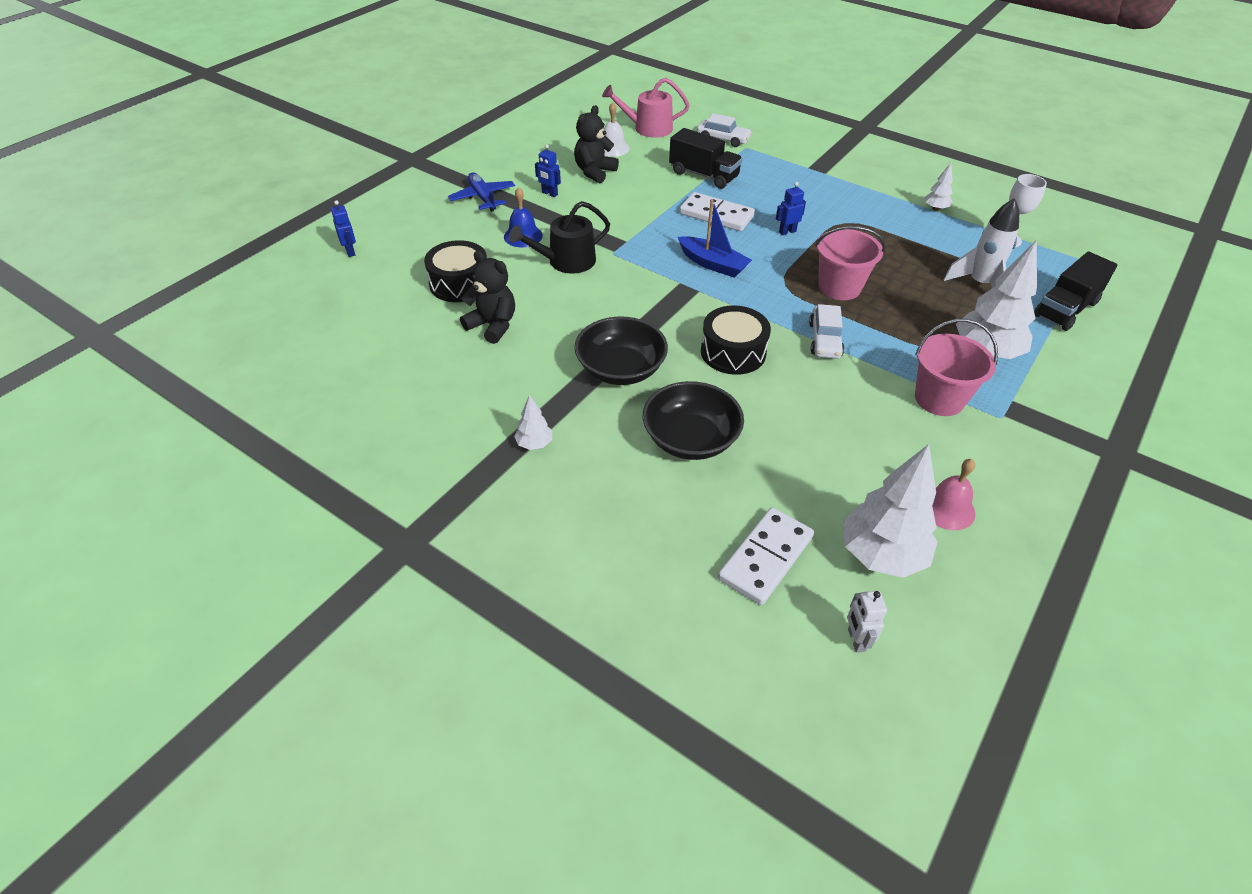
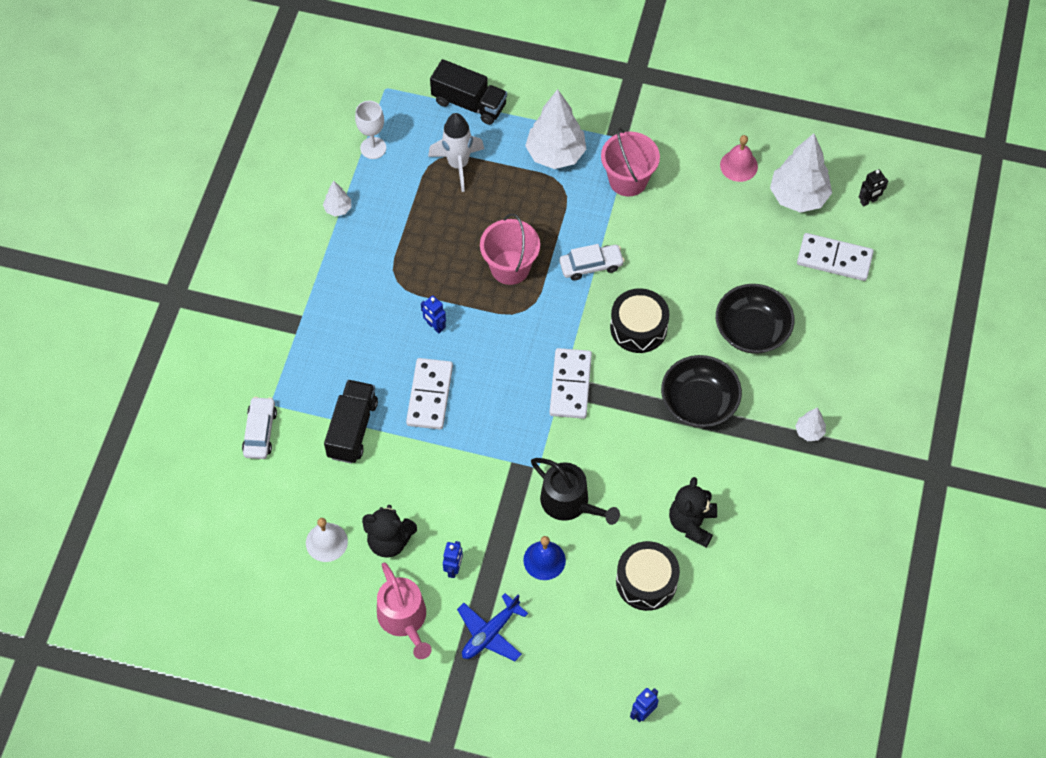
camera: 110 degrees left, 15 degrees up
(648, 128) = (262, 520): pink watering can -> pink watering can (404, 619)
(686, 291) = (570, 385): none -> white domino
(713, 264) = (518, 375): blue boat -> none
(856, 640) = (868, 201): white robot -> black robot

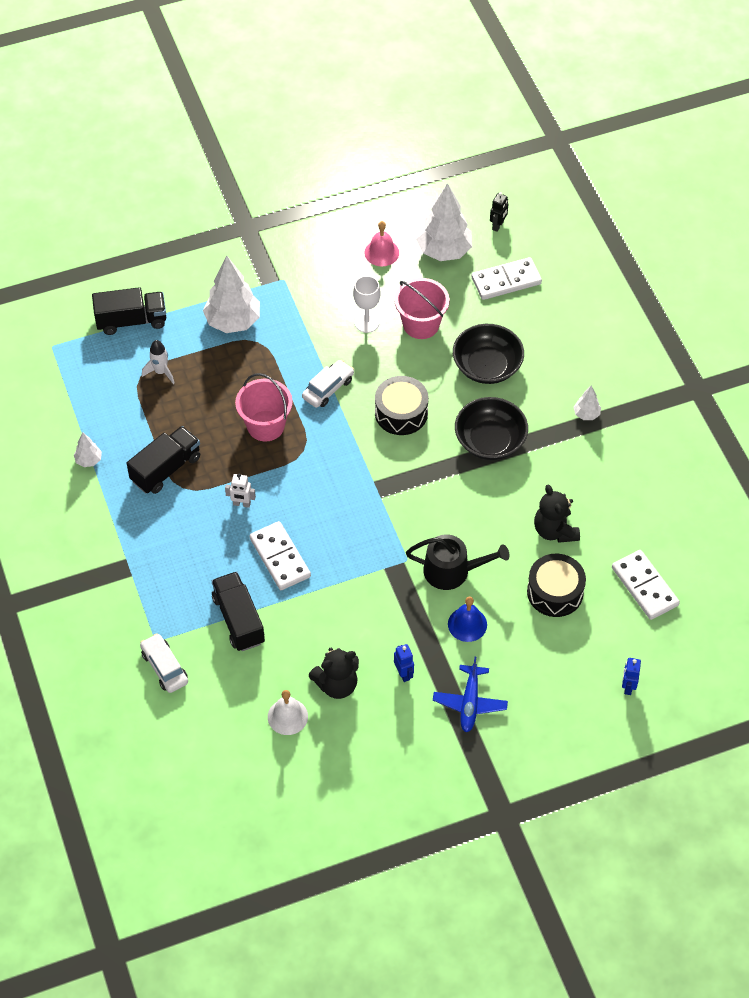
camera: 35 degrees left, 5 degrees down
(373, 148) = (79, 397): white goblet -> white goblet (367, 322)
(395, 255) = (166, 469): none -> black truck
(404, 619) = (395, 734): pink watering can -> none
(435, 326) = (241, 504): blue robot -> white robot
(458, 165) = (161, 372): white rocket -> white rocket, size x0.63
(570, 385) = (383, 485): white domino -> white domino (645, 586)
(628, 180) = (305, 309): pink bucket -> pink bucket (421, 324)

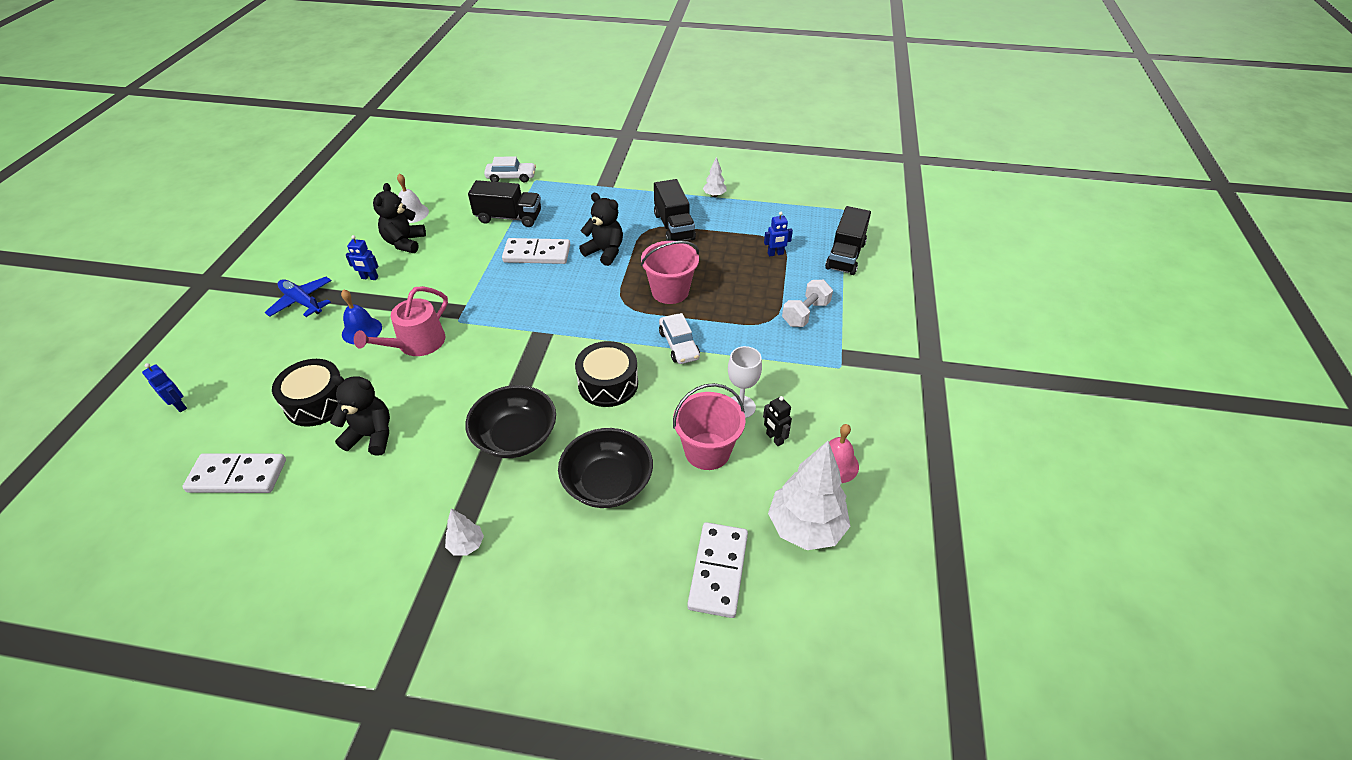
camera: 120 degrees right, 10 degrees down
(161, 372) = (775, 254): white rocket -> blue robot
(233, 321) = (805, 313): white tree -> white dumbbell
(241, 504) = (605, 252): white robot -> black teddy bear
(452, 571) = (416, 344): black watering can -> pink watering can
(498, 225) = (819, 614): black robot -> black robot (774, 438)

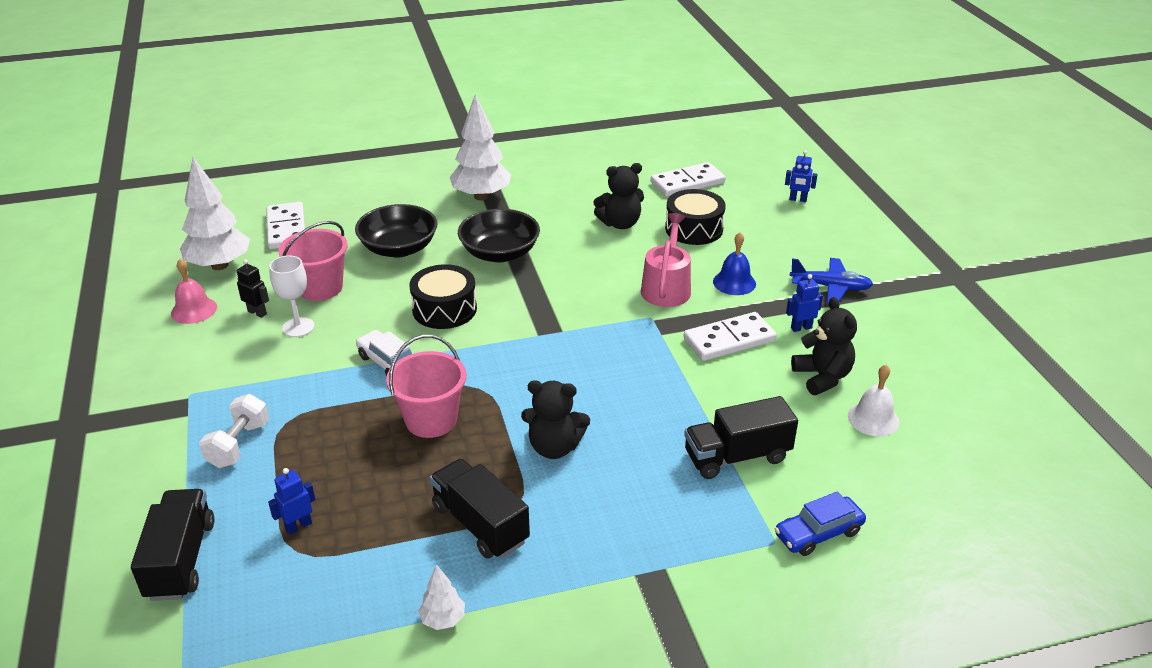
camera: 155 degrees right, 10 degrees down
(466, 545) = (481, 196): white tree -> white tree, size x2.14
(511, 177) = (818, 533): white car -> blue car
(537, 254) = (642, 416): white domino -> white domino (729, 340)

